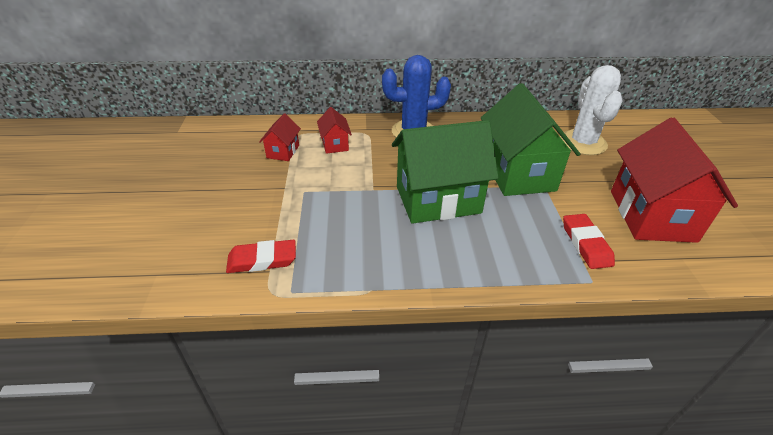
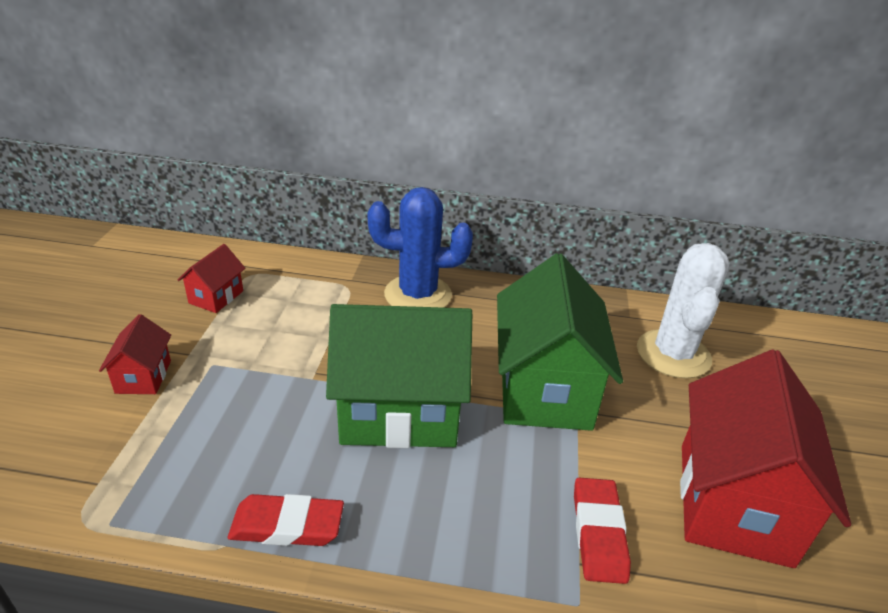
camera: 10 degrees right, 5 degrees down
(262, 260) = (97, 463): red eraser -> red eraser (287, 525)
(335, 144) = (294, 297): red house -> red house (143, 377)

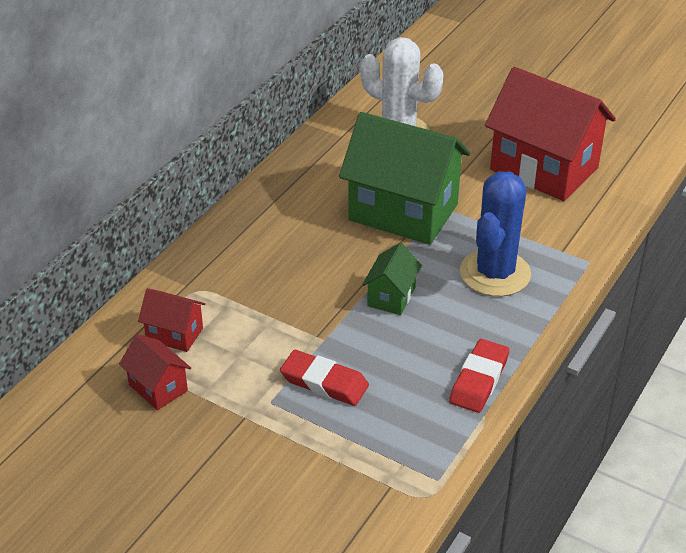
camera: 65 degrees left, 5 degrees up
(143, 377) = (264, 451): red house -> red house (174, 334)
(399, 412) = (391, 297): green house -> green house, size x0.46
(418, 295) = (239, 247): blue cactus -> blue cactus (495, 273)
(598, 533) = (544, 234): red eraser -> red eraser (324, 382)

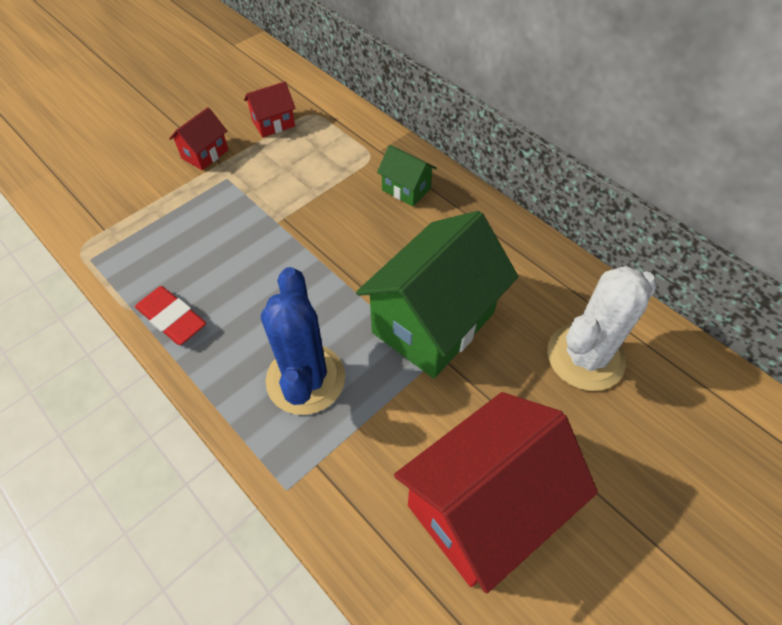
camera: 105 degrees right, 15 degrees up
(174, 334) = (325, 137): red house -> red house (205, 154)
(324, 382) = (229, 212): red eraser -> none
(391, 297) = (308, 280): green house -> green house (406, 189)
(495, 273) = (305, 379): blue cactus -> blue cactus turned 45 degrees clockwise

